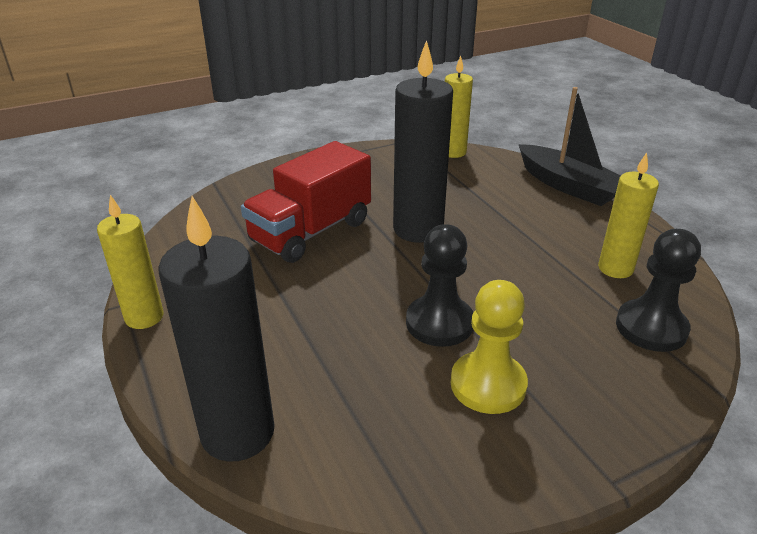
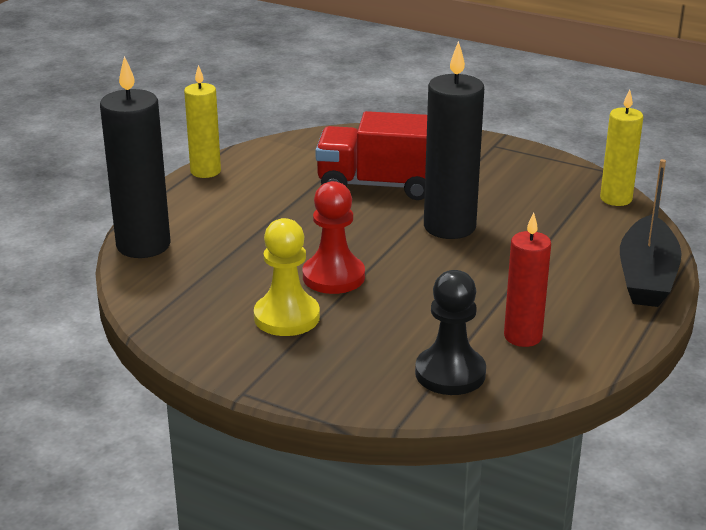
camera: 55 degrees right, 5 degrees down
(439, 323) = (333, 277): black pawn -> red pawn
(615, 268) = (522, 336): yellow candle -> red candle

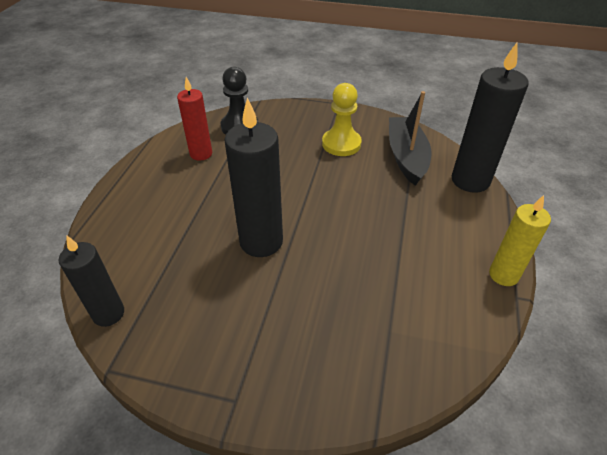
camera: 165 degrees right, 15 degrees up
(333, 277) = (328, 177): red pawn -> none
(380, 185) = (337, 288): red truck -> none
(616, 199) = (108, 313): yellow candle -> black candle
(646, 276) = (109, 215): black boat -> black boat (406, 157)

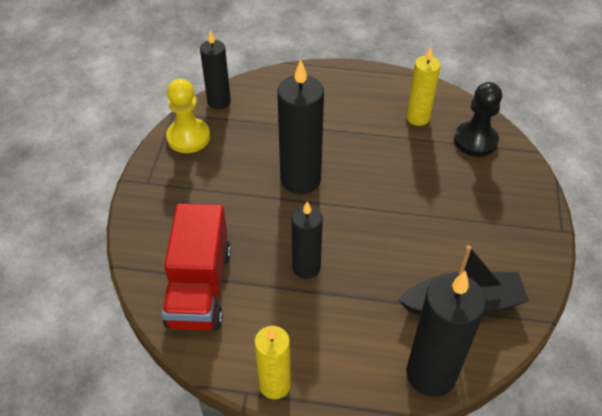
camera: 85 degrees right, 5 degrees up
(201, 154) = (418, 118): red candle -> yellow candle
(341, 144) = (470, 236): yellow pawn -> yellow pawn (188, 137)
(374, 244) = (306, 267): none -> black candle
(402, 336) = (199, 287): none -> red truck

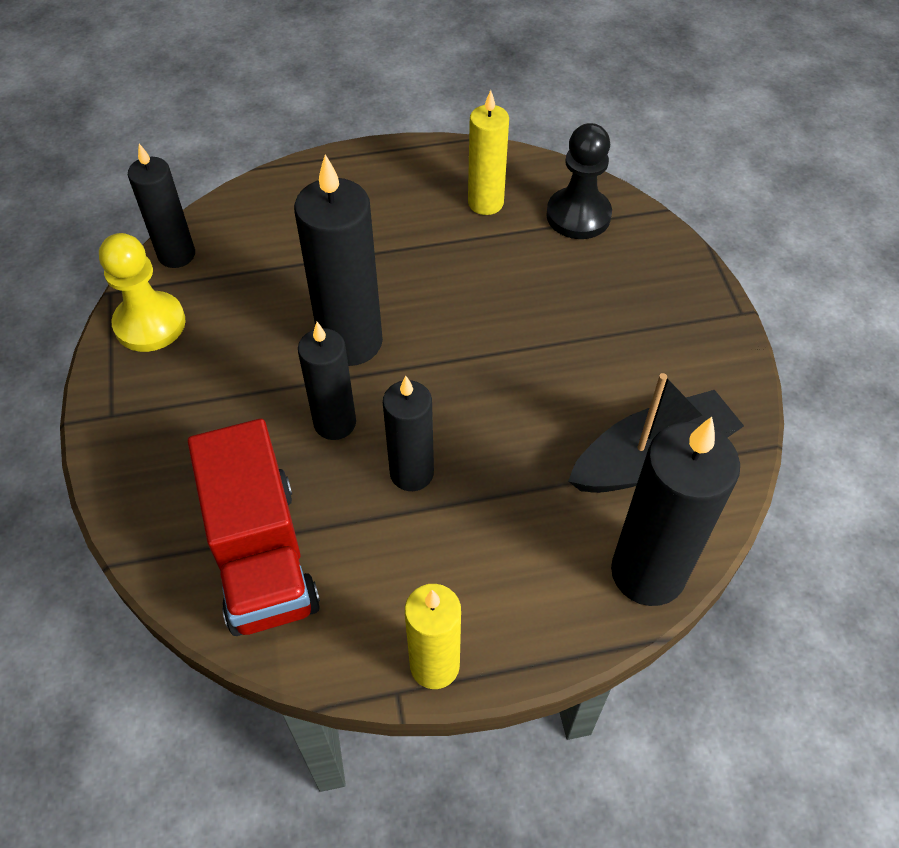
camera: 20 degrees left, 5 degrees up
(272, 224) = (335, 423): none -> black candle

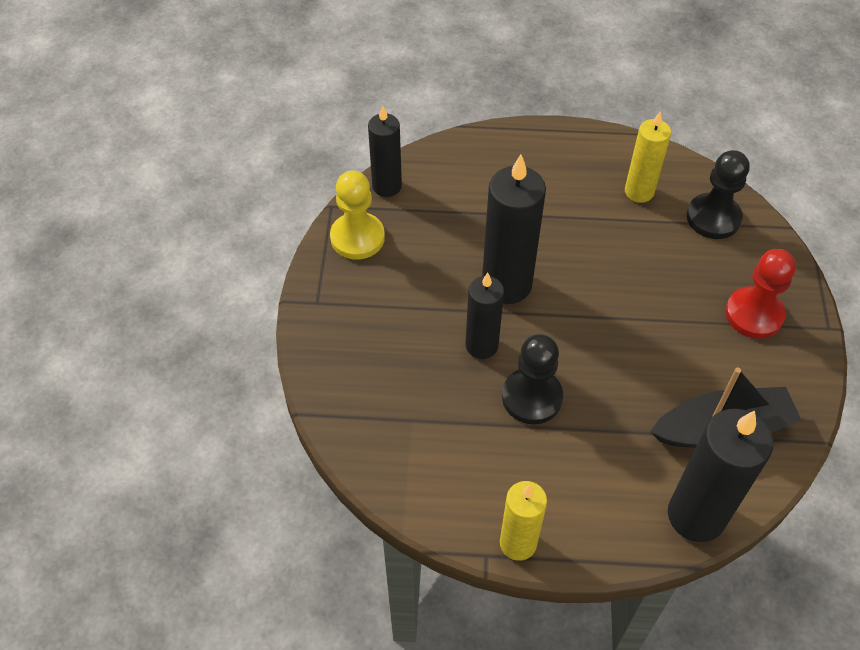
camera: 15 degrees right, 0 degrees up
(261, 554) = (408, 432): red truck -> none
(411, 473) = (532, 397): black candle -> black pawn
(653, 315) = (754, 314): none -> red pawn

